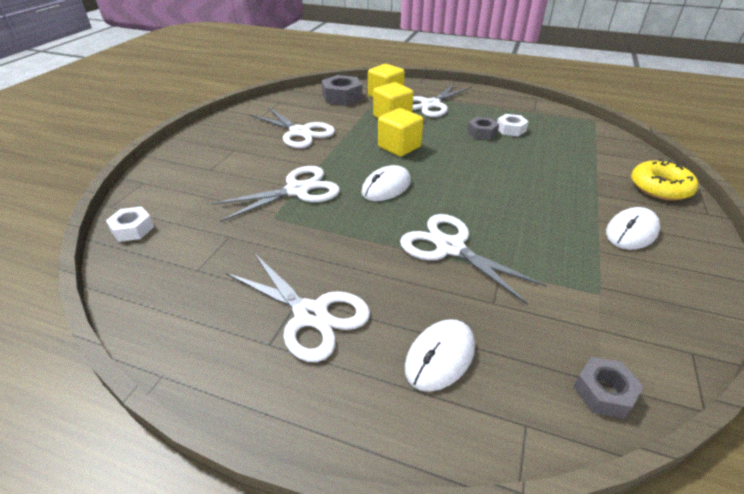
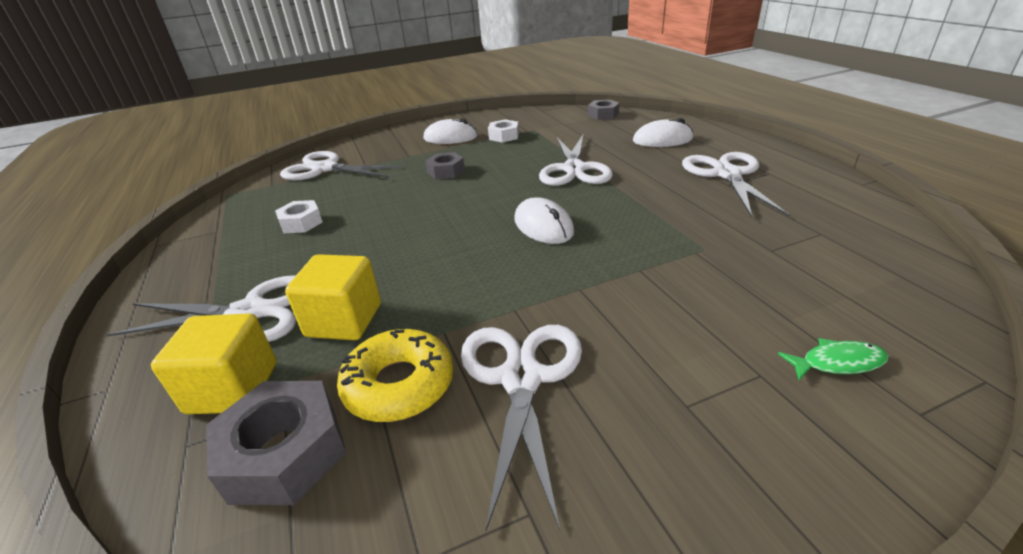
camera: 130 degrees left, 5 degrees down
(132, 229) = (921, 313): white nut -> white nut (504, 136)
(178, 186) = (837, 363): none -> green fish
(297, 190) = (645, 266): white scissors -> white scissors (325, 169)
(386, 187) = (543, 226): white mouse -> white mouse turned 60 degrees clockwise
(399, 147) = (442, 263): yellow cube -> none
(482, 133) = (331, 234): grey nut -> grey nut (446, 171)
(660, 187) = (366, 144): yellow donut -> yellow donut (399, 384)

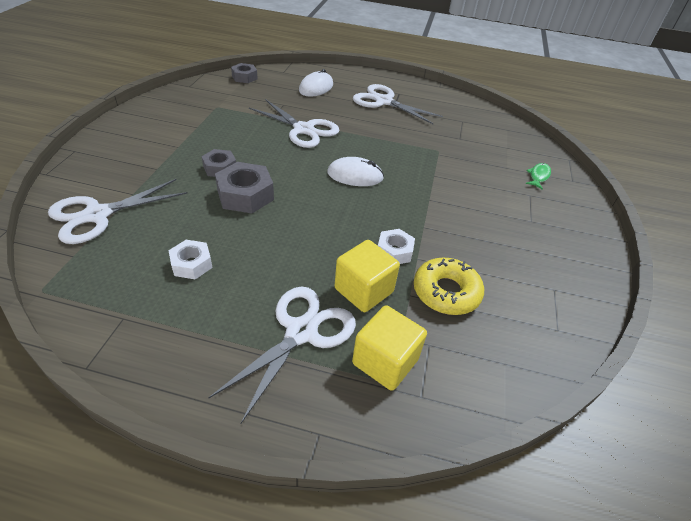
camera: 60 degrees left, 10 degrees up
(285, 452) = (462, 353): grey nut -> grey nut (245, 195)
(450, 137) = (160, 137): white mouse -> none
(504, 136) = (204, 120): white nut -> white nut (394, 251)
(521, 378) = (478, 252): white scissors -> none

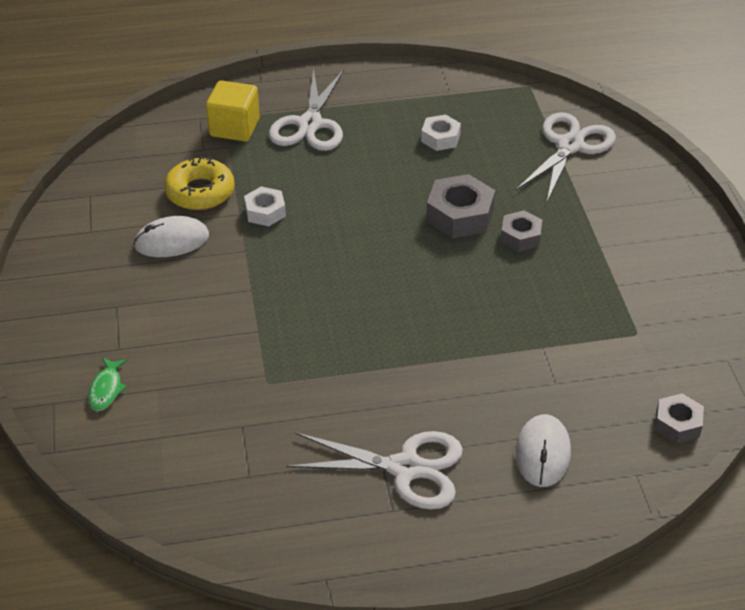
camera: 160 degrees right, 0 degrees up
(303, 129) = (480, 340): white scissors -> none
(355, 175) = (359, 289): white mouse -> white mouse (171, 241)
(363, 290) = (277, 168): yellow cube -> none

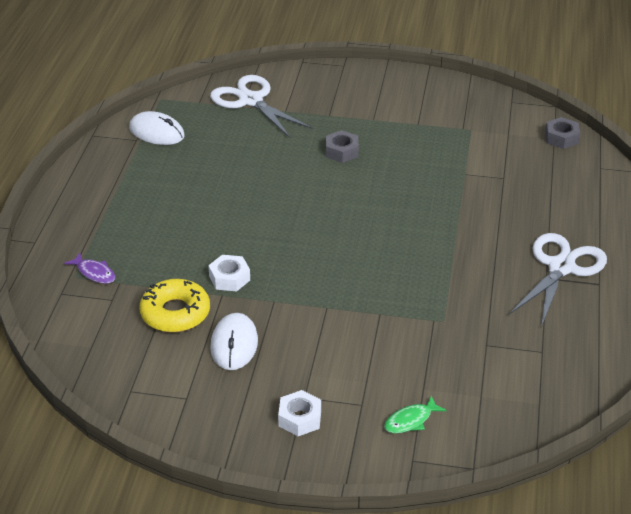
camera: 70 degrees left, 5 degrees down
(106, 389) = (410, 420): green fish -> green fish turned 120 degrees clockwise
(234, 128) = (94, 273): yellow cube -> purple fish
(310, 124) = (124, 226): white scissors -> none
(440, 138) = (196, 159): white nut -> white nut (300, 418)
(460, 215) = (299, 174): grey nut -> none
(542, 453) = (568, 201): white mouse -> white mouse (156, 132)

